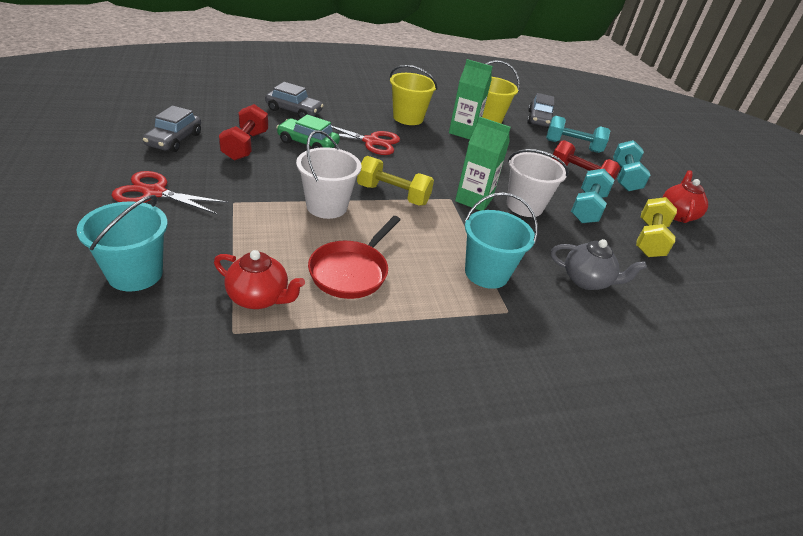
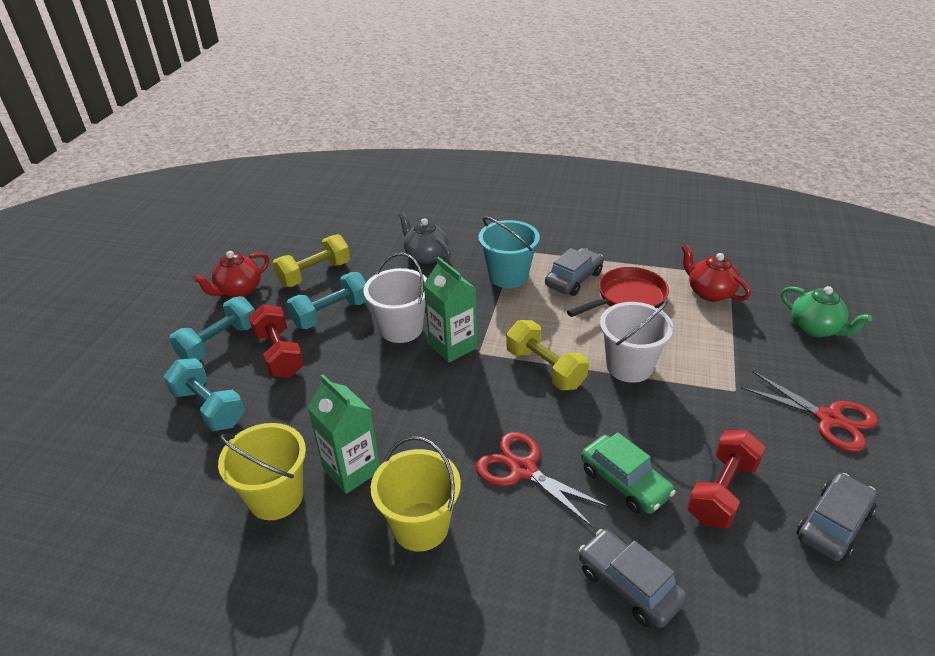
camera: 145 degrees left, 0 degrees up
(135, 274) = (815, 328): turquoise bucket -> green teapot
(539, 119) = (175, 483): grey car -> grey car (574, 279)

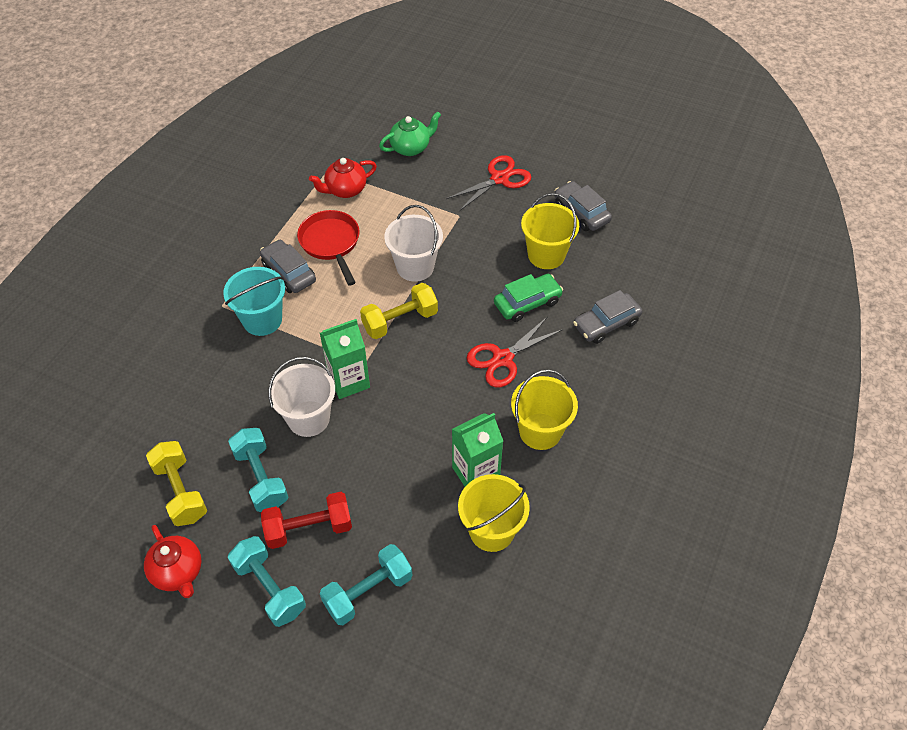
camera: 80 degrees left, 15 degrees up
(426, 256) = (196, 382): grey teapot -> none
(721, 491) = (546, 255): red dumbbell -> yellow bucket

